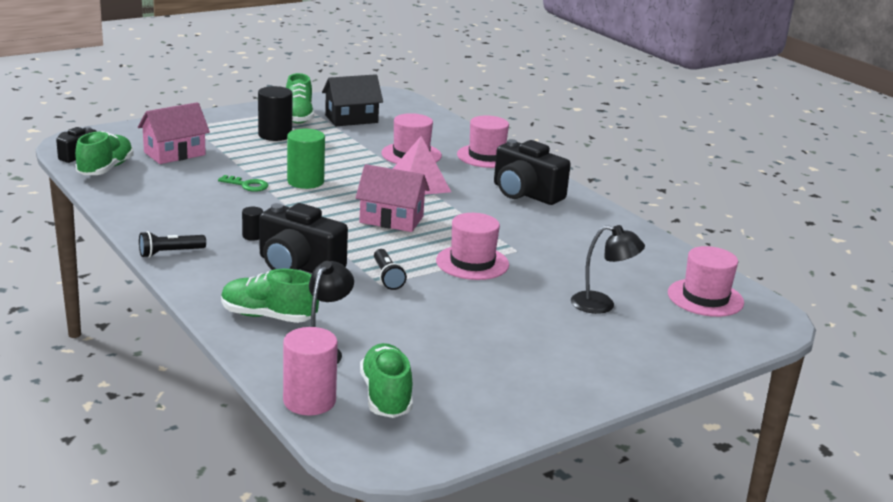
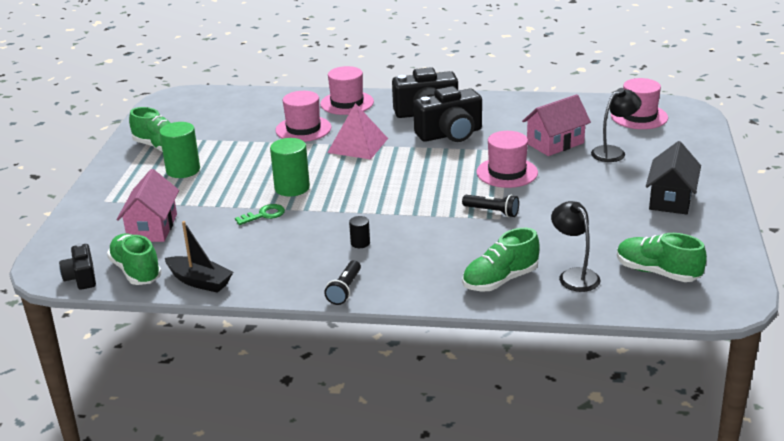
camera: 45 degrees left, 5 degrees up
(117, 195) = (200, 281): none -> black boat
(275, 135) = (183, 170): black cylinder -> green cylinder
(298, 266) = (434, 241): black camera -> black camera (450, 134)
(309, 401) = (637, 304): pink cylinder -> none
(351, 119) = (201, 128): black house -> black house (671, 199)
(391, 219) = (403, 177): pink house -> pink house (555, 143)

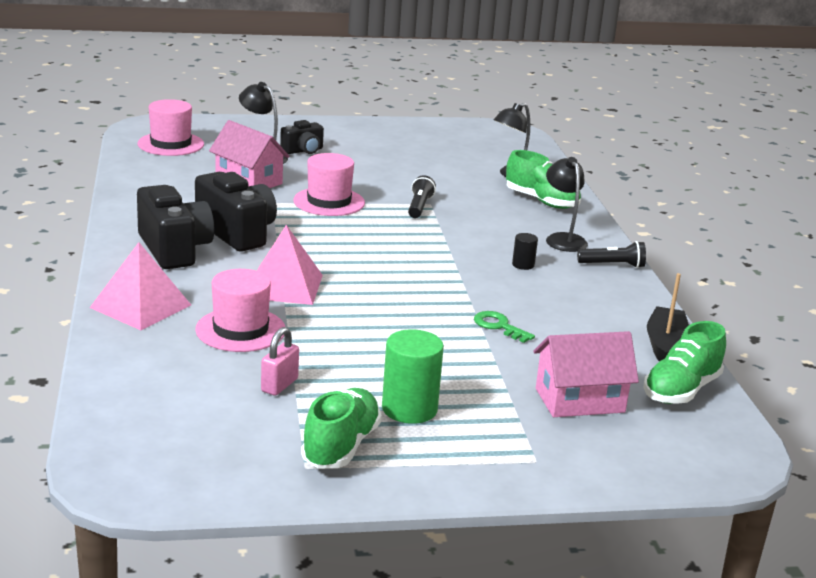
camera: 110 degrees left, 5 degrees down
(81, 278) = (727, 427): black camera -> black camera (303, 151)
(233, 136) = (279, 385): none -> pink padlock
(292, 188) = (422, 317): green cylinder -> none
(347, 103) = (140, 306): pink hat -> pink pyramid
(407, 274) = (563, 239): none -> black lamp
(657, 272) = (485, 148): green shoe -> none
(671, 199) = (355, 139): black house -> none

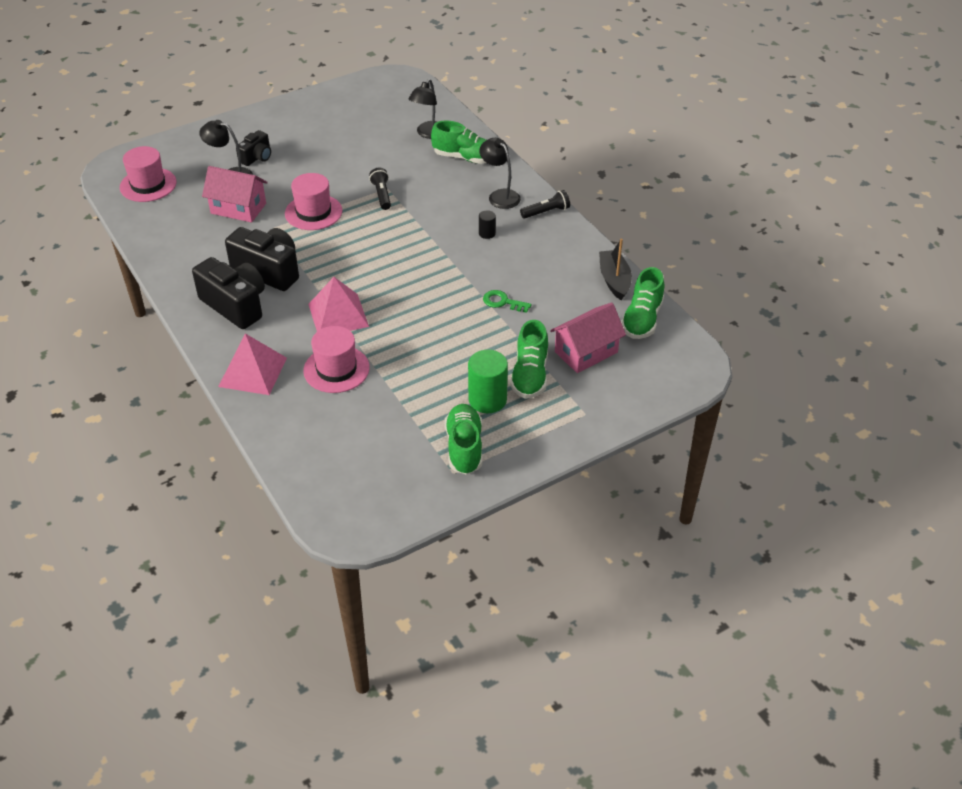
camera: 20 degrees left, 20 degrees up
(279, 385) = (394, 410): pink padlock -> none
(485, 402) = (530, 375): none -> green shoe

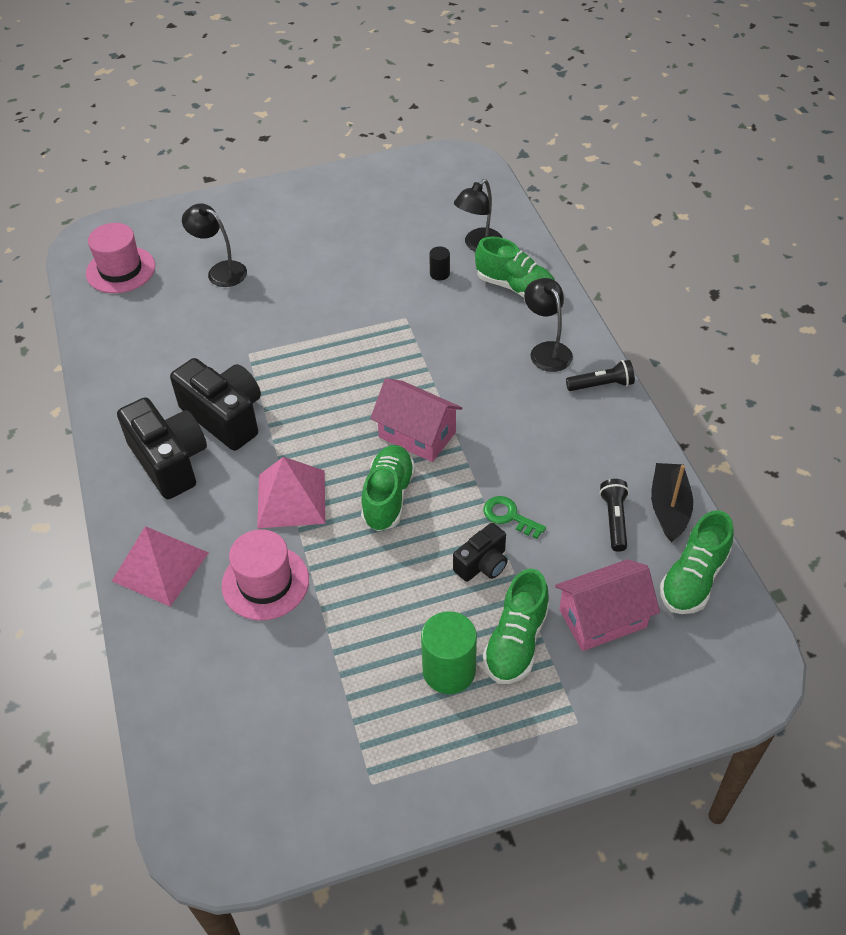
camera: 15 degrees right, 5 degrees up
(238, 208) = (215, 319): pink house -> pink house (417, 435)
(257, 157) = (259, 250): black camera -> black camera (482, 564)
(313, 212) = (304, 339): pink hat -> none
(382, 195) = (396, 326): black flashlight -> black flashlight (614, 520)
(464, 448) = (397, 744): green shoe -> green shoe (388, 497)
(487, 233) = (515, 406): black cylinder -> black cylinder (439, 274)

